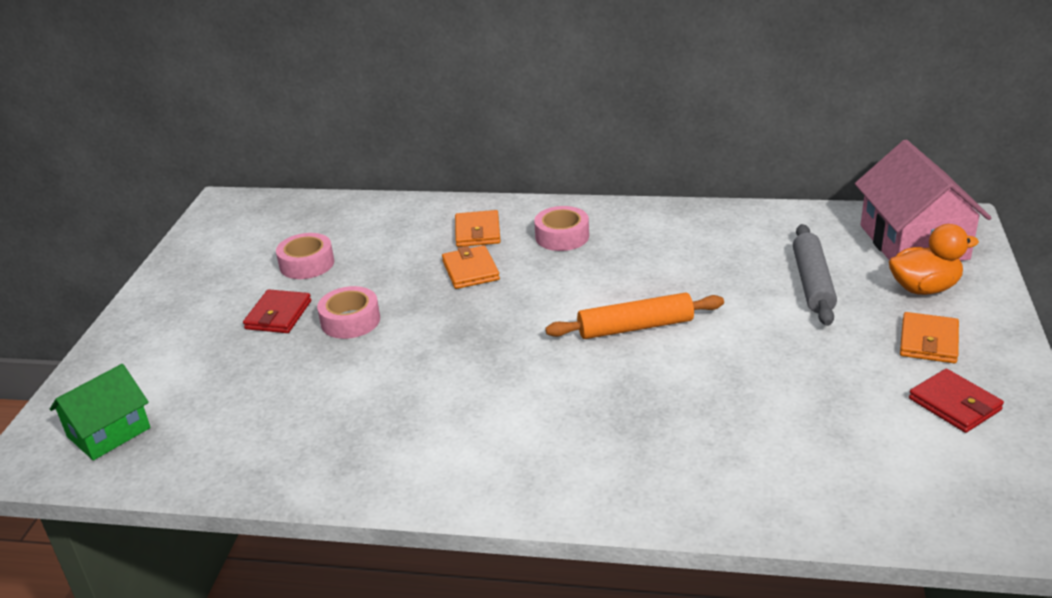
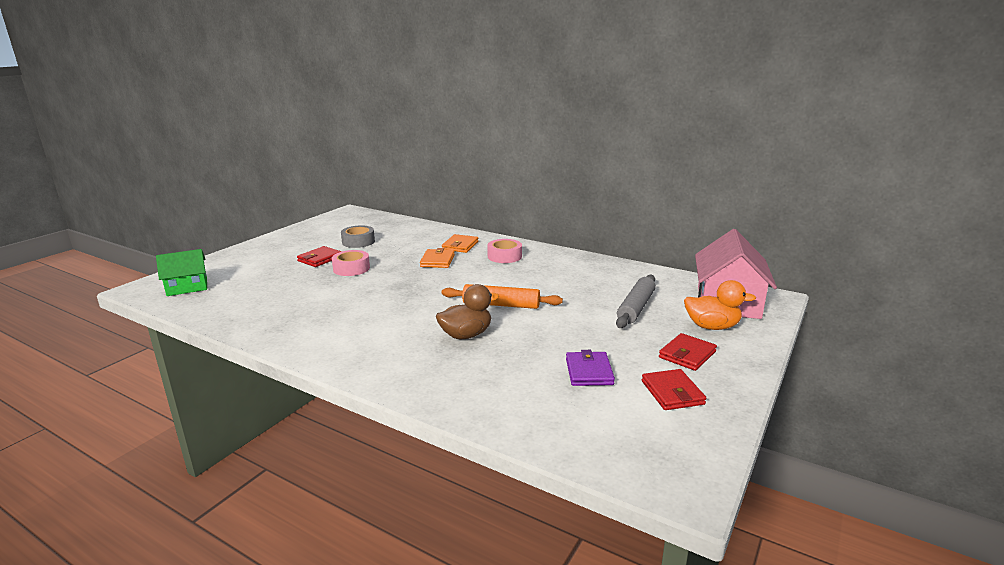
camera: 20 degrees right, 10 degrees down
(307, 264) = (358, 242): pink tape -> grey tape
(635, 393) = (466, 335): none -> brown duck
(838, 404) = (589, 372): none -> purple wallet
(928, 341) = (687, 355): orange wallet -> red wallet

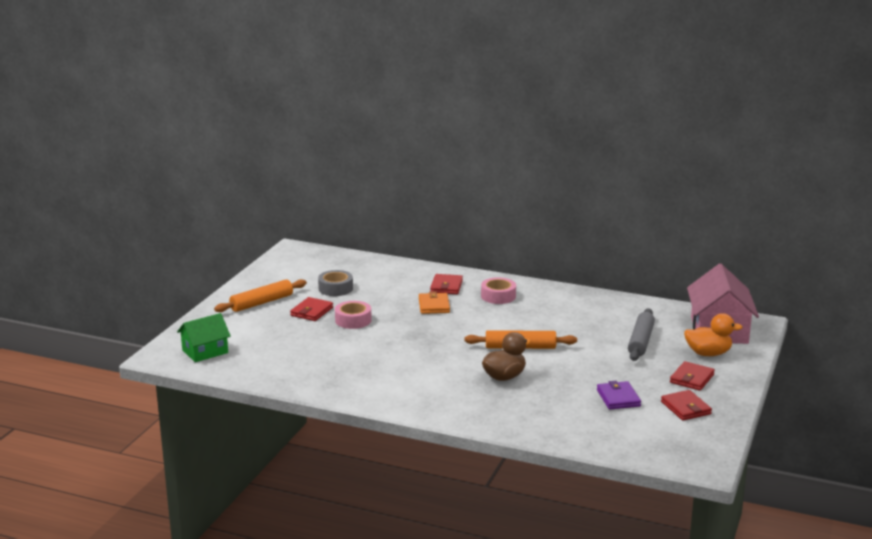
camera: 10 degrees left, 0 degrees up
(282, 249) = (261, 303): none -> orange rolling pin
(460, 246) = (446, 286): orange wallet -> red wallet

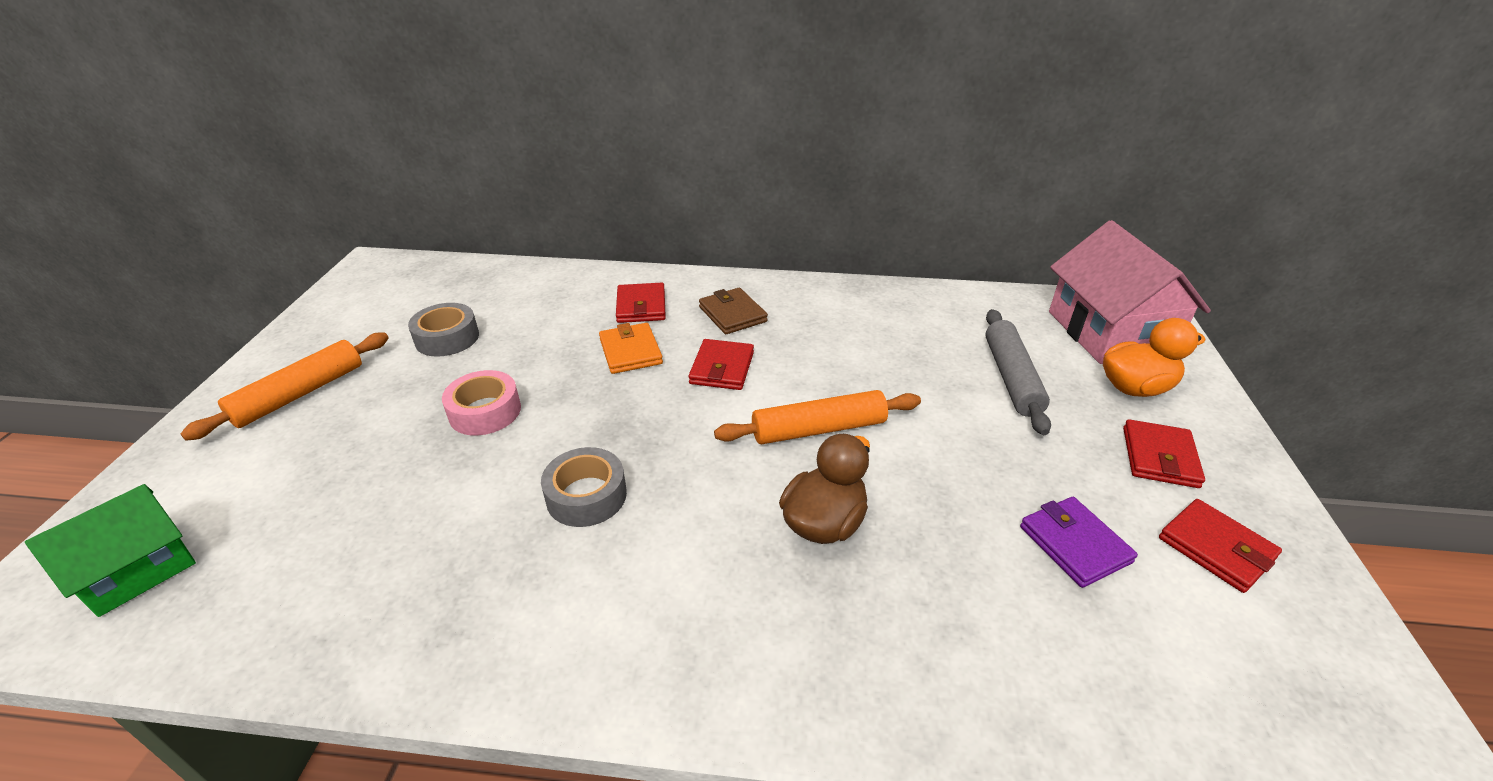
camera: 15 degrees left, 15 degrees up
(311, 311) = (401, 402): red wallet -> red wallet (722, 368)
(397, 355) = (586, 496): none -> grey tape
(498, 296) = (732, 314): pink tape -> brown wallet

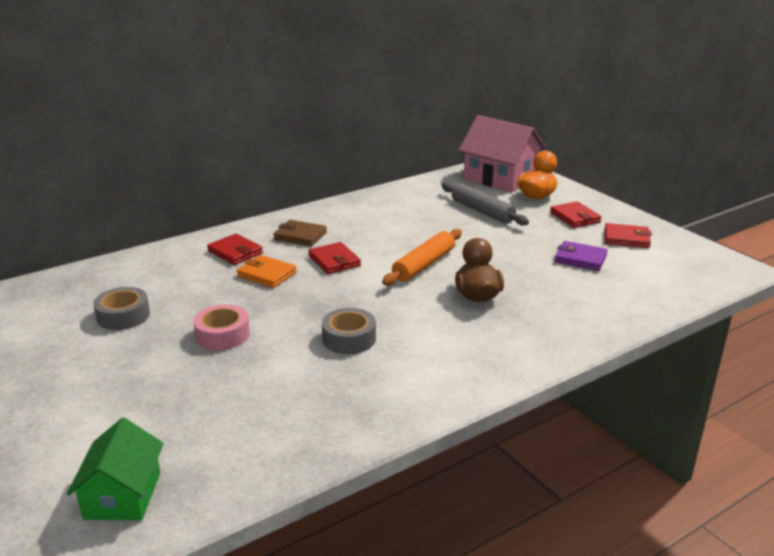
camera: 40 degrees left, 10 degrees down
(300, 394) = (63, 384): orange rolling pin -> none

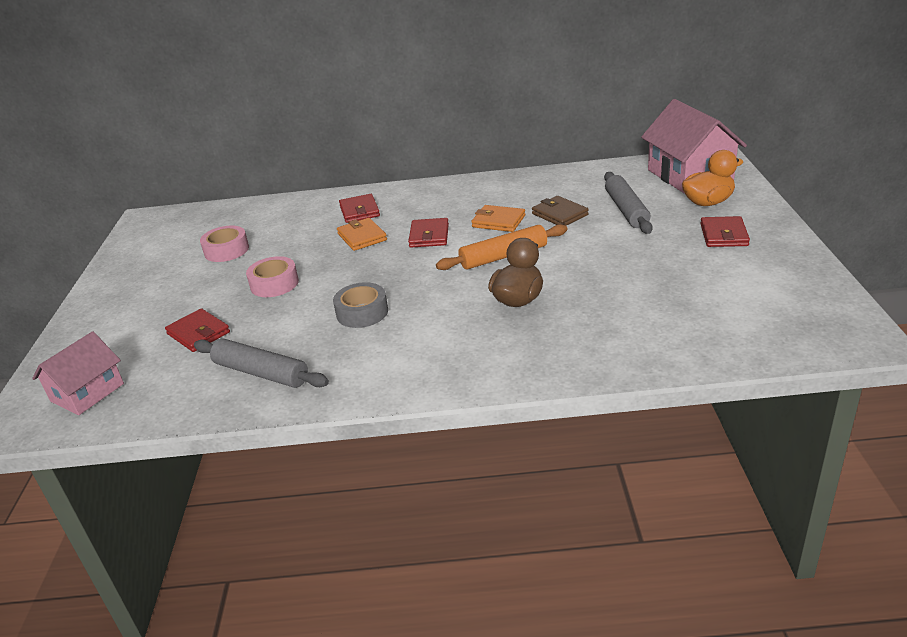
camera: 35 degrees right, 5 degrees up
(123, 316) = (226, 250): grey tape -> pink tape
(123, 495) = (87, 392): green house -> pink house
(300, 236) = (427, 205): brown wallet -> brown wallet (560, 214)
(310, 416) = (261, 373): none -> grey rolling pin
(385, 238) = (498, 221): none -> orange wallet
(580, 259) = (673, 284): purple wallet -> none
(626, 238) = (757, 272): red wallet -> red wallet (198, 333)

